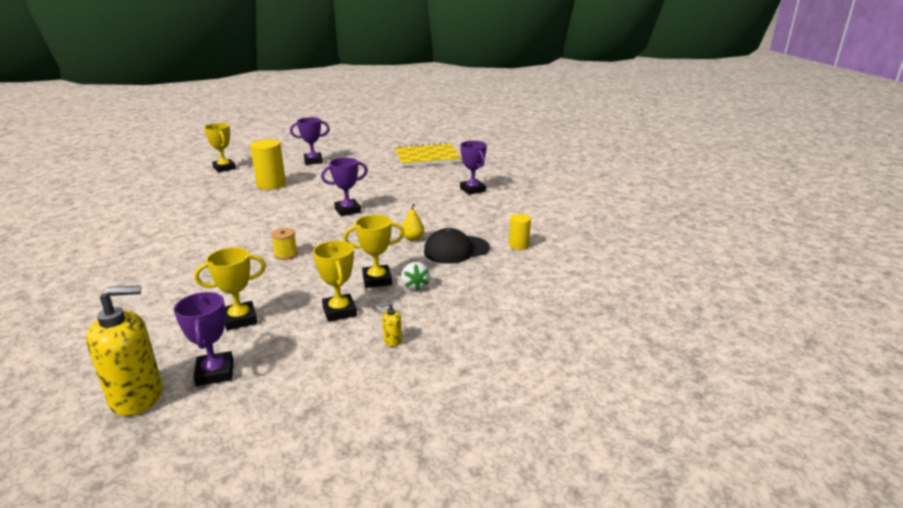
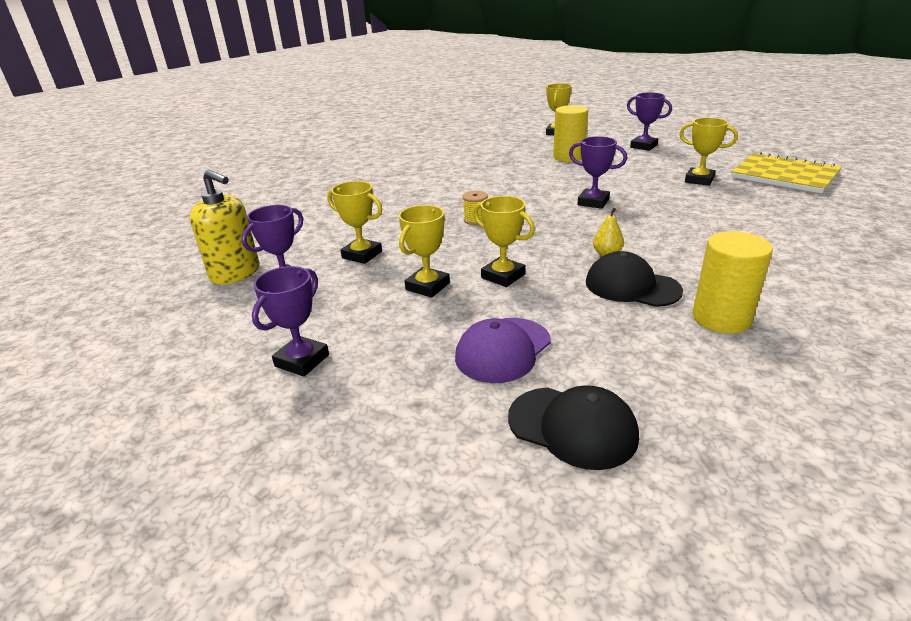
camera: 55 degrees right, 5 degrees up
(387, 174) = (699, 180): none -> yellow trophy
(392, 340) = (417, 335): yellow soap dispenser -> none
(415, 286) = (524, 300): white strawberry -> none
(454, 317) = (503, 350): none -> purple cap
(472, 190) = (779, 230): purple trophy -> purple trophy (302, 360)
(518, 245) = (721, 318): yellow cylinder -> yellow cylinder, size x1.74
(546, 328) = (572, 427): none -> black cap

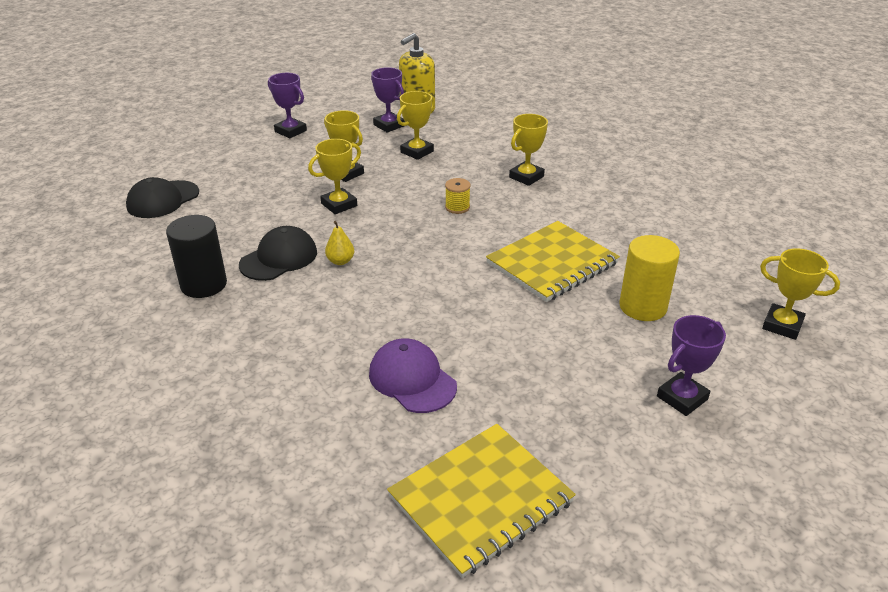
camera: 100 degrees right, 5 degrees up
(503, 350) = (246, 190): purple cap -> purple cap (412, 379)
(539, 181) = (552, 263): none -> yellow notebook
(593, 202) = (466, 285): purple trophy -> none
(699, 180) = (501, 396): yellow trophy -> yellow trophy (526, 177)
(721, 318) = (204, 284): yellow cylinder -> black cylinder

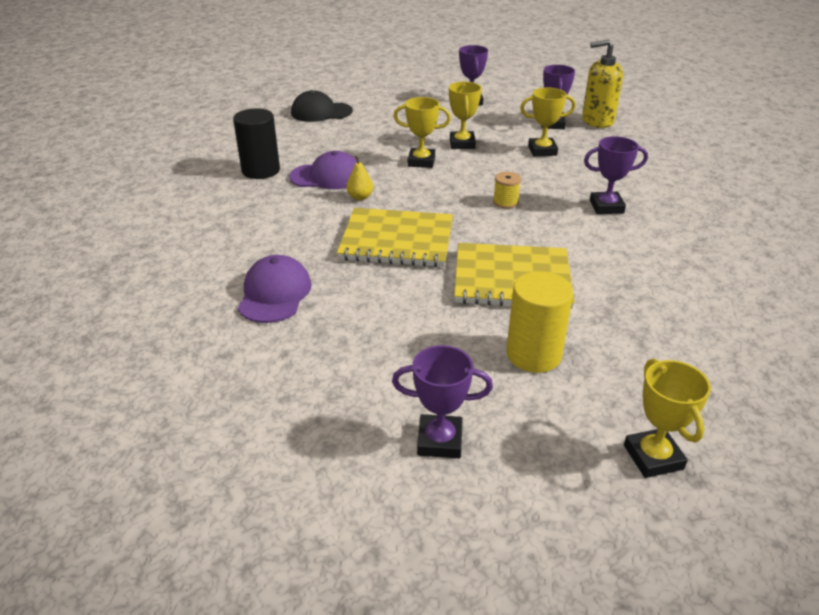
camera: 45 degrees right, 0 degrees up
(279, 258) = (326, 176): black cap -> purple cap
(480, 499) = (183, 393): yellow notebook -> yellow notebook (397, 240)
(526, 177) = (606, 207): yellow trophy -> purple trophy

